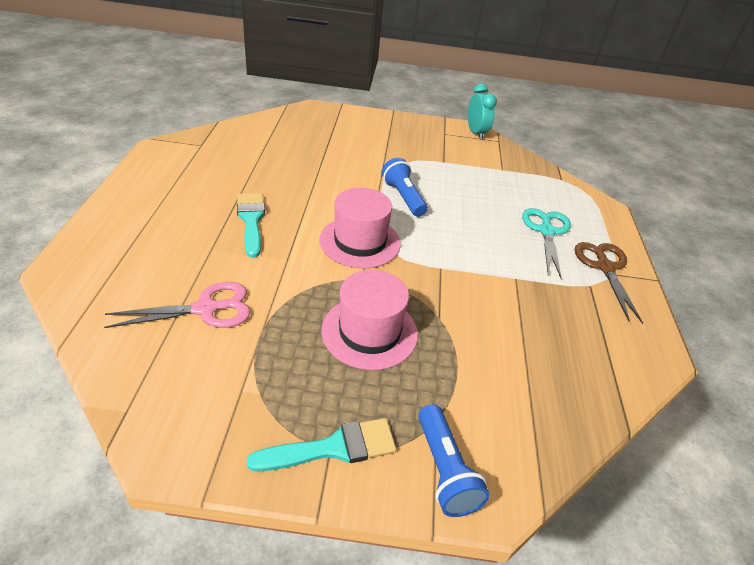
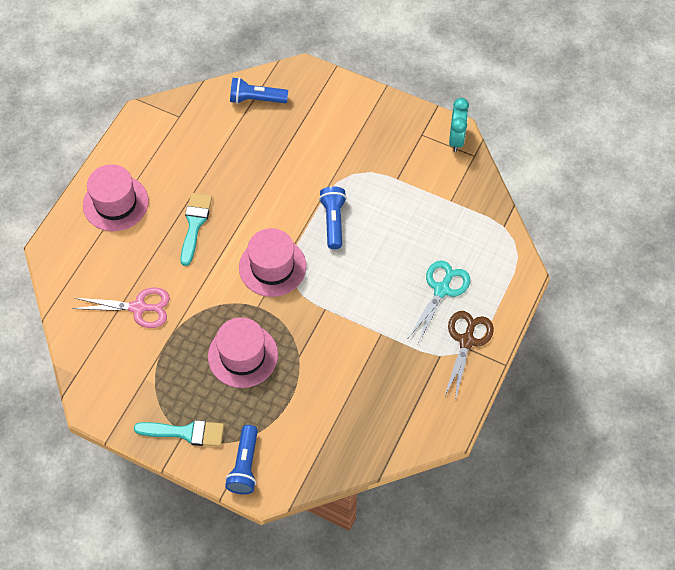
camera: 25 degrees right, 20 degrees up
(145, 216) = (115, 203): none -> pink hat
(278, 127) = (256, 99): none -> blue flashlight

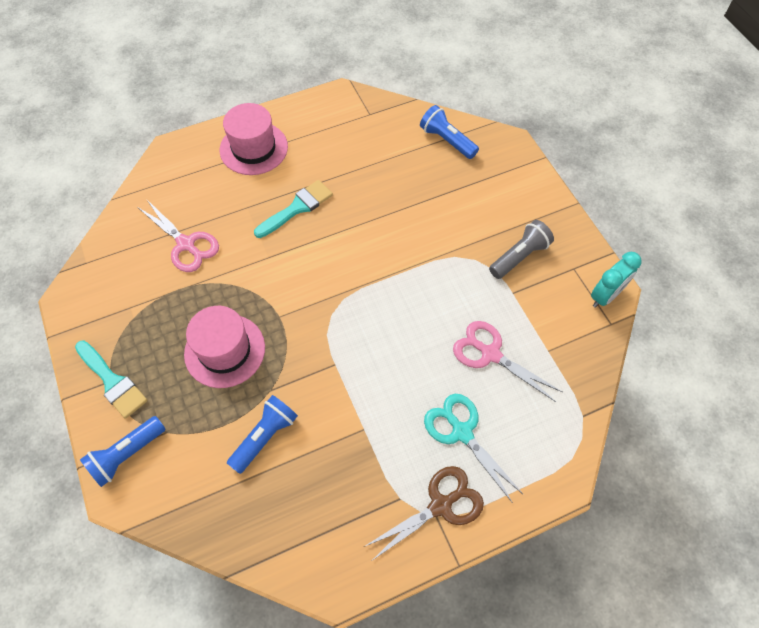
camera: 40 degrees right, 0 degrees up
(272, 267) = (325, 291): pink hat -> none
(333, 221) = (417, 289): blue flashlight -> blue flashlight (265, 437)
(380, 151) = (519, 256): none -> grey flashlight
(417, 229) = (490, 354): none -> pink scissors
(442, 290) = (462, 432): turquoise scissors -> turquoise scissors turned 105 degrees counterclockwise

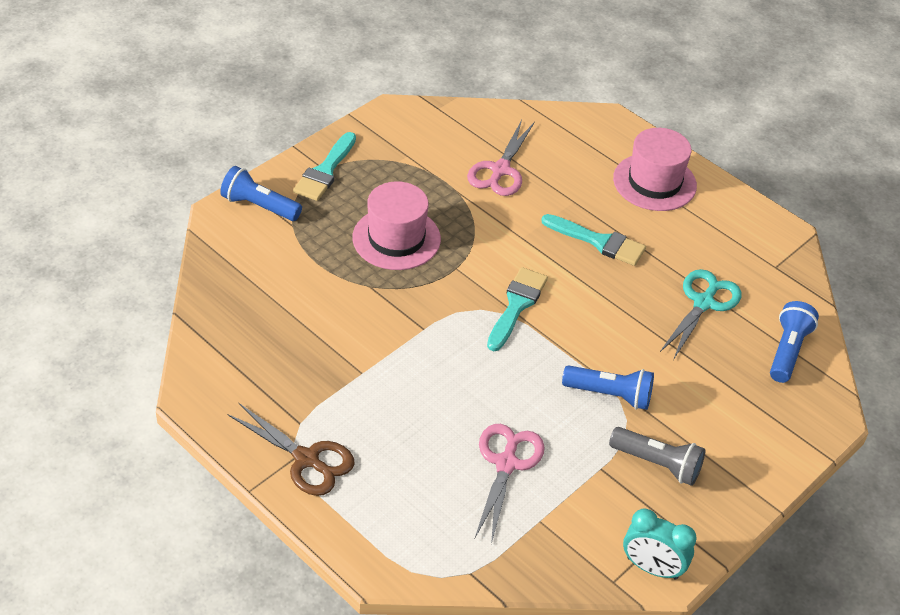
camera: 65 degrees right, 15 degrees down
(265, 437) = (319, 297): blue flashlight -> blue flashlight (610, 395)
(338, 288) = (516, 305): none -> turquoise brush
(462, 432) = (397, 458): turquoise scissors -> turquoise scissors (703, 303)

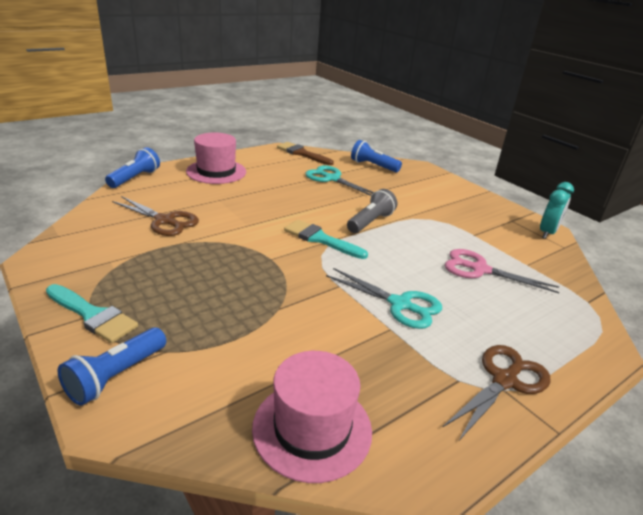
camera: 80 degrees left, 15 degrees down
(396, 238) = (220, 284): pink hat -> pink hat (312, 428)
(405, 381) = (400, 304): none -> turquoise scissors
(500, 170) = (164, 221): pink scissors -> brown scissors
(599, 241) = (265, 198): turquoise brush -> none
(610, 395) = (409, 220): blue flashlight -> blue flashlight (135, 178)
(657, 464) = (465, 216): grey flashlight -> grey flashlight (370, 222)
(781, 260) = (302, 154): none -> brown brush

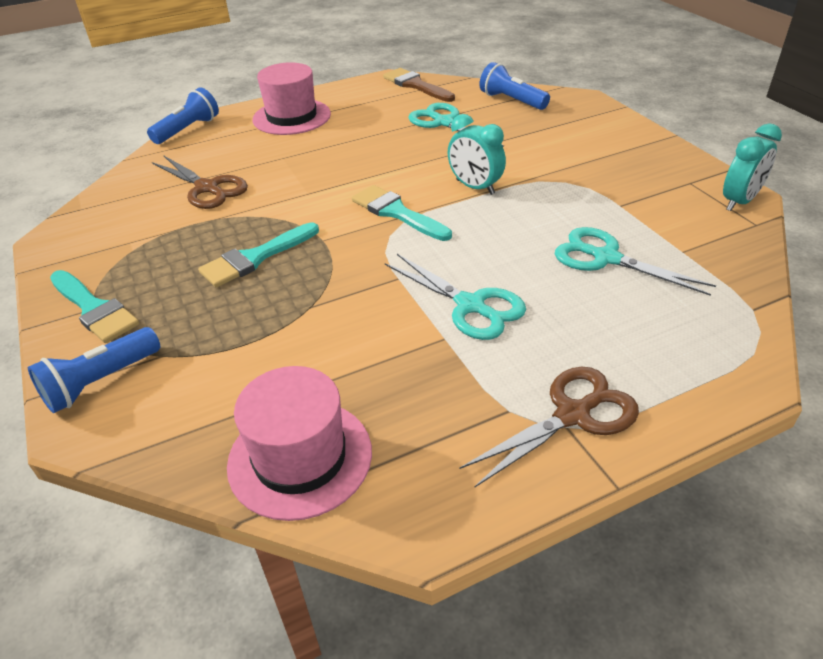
camera: 15 degrees right, 10 degrees up
(221, 272) = (255, 258): none -> turquoise brush
(370, 222) = (475, 187): grey flashlight -> turquoise clock
(479, 269) = (606, 258): pink scissors -> turquoise scissors

